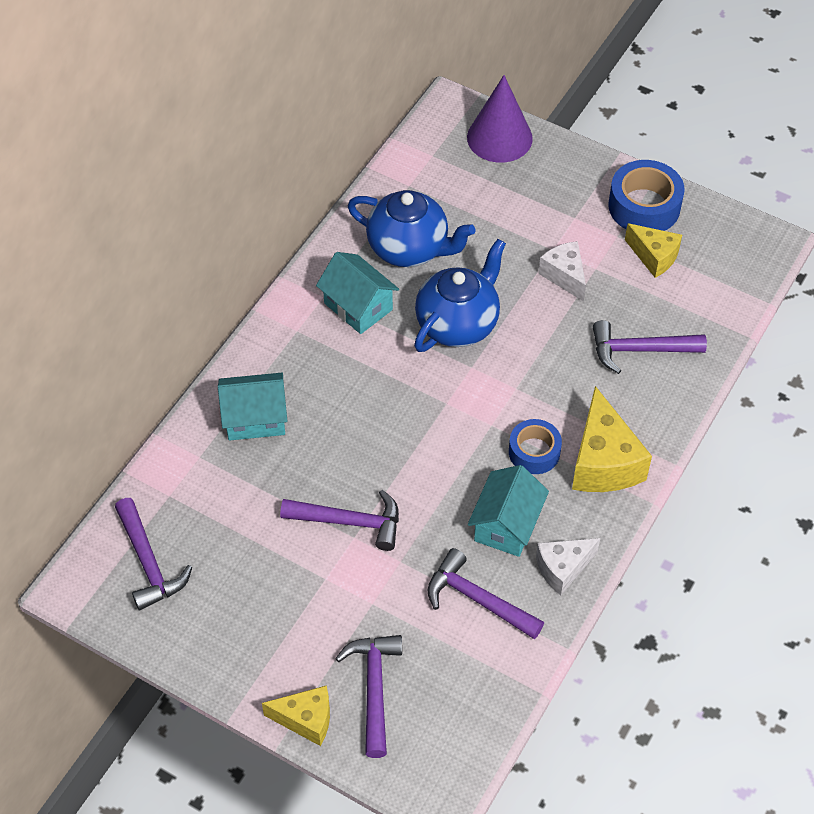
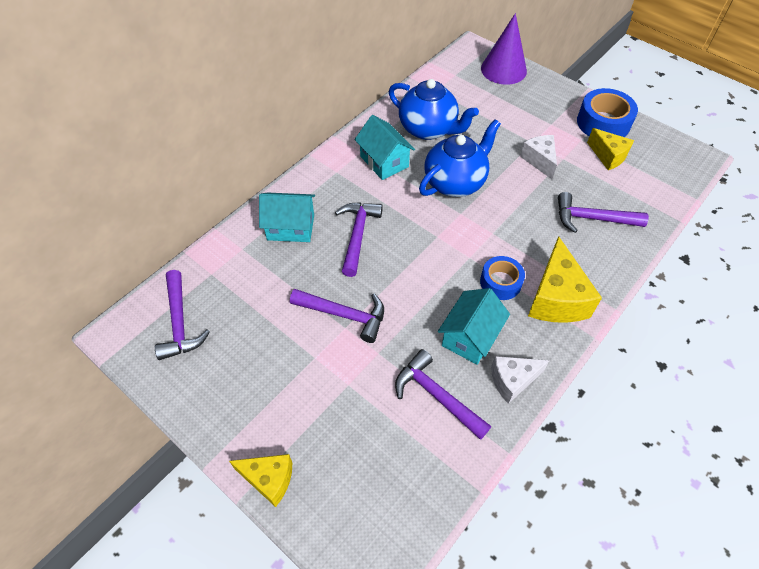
camera: 10 degrees right, 0 degrees up
(374, 689) = (334, 461): purple hammer -> purple hammer (357, 235)

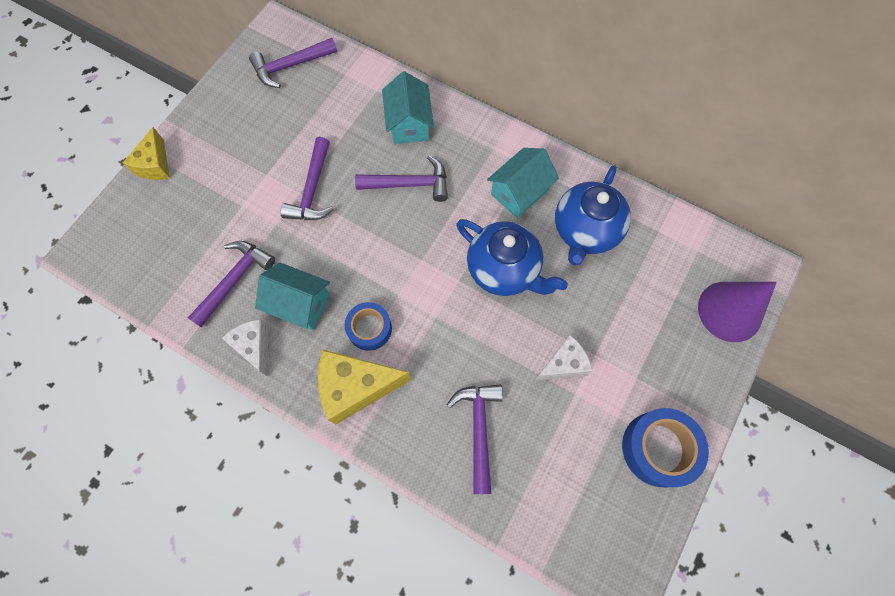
camera: 80 degrees right, 15 degrees up
(608, 156) = (593, 453): yellow cheese -> none

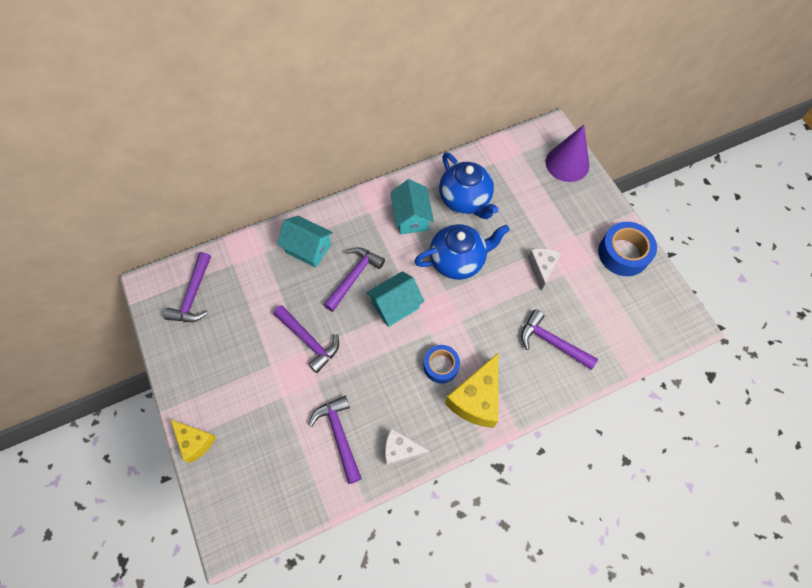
camera: 55 degrees left, 5 degrees down
(300, 304) = (390, 400): turquoise house -> turquoise house (395, 305)

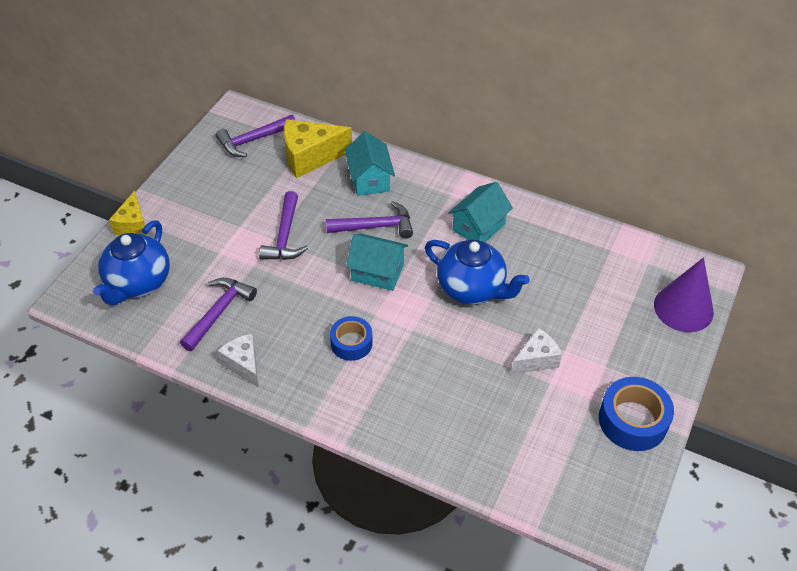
camera: 50 degrees right, 15 degrees down
(465, 200) = (543, 254): blue teapot -> blue teapot (138, 283)
(476, 399) = (344, 390): yellow cheese -> yellow cheese (310, 157)
(552, 342) = (464, 417): purple hammer -> none

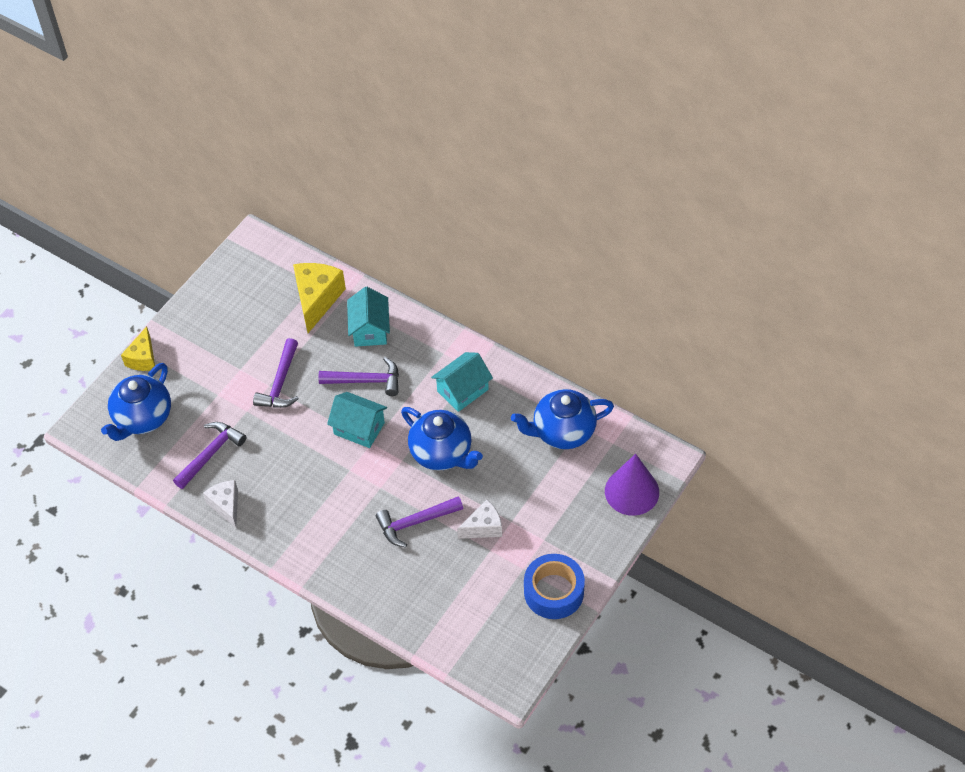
camera: 10 degrees right, 5 degrees up
(253, 140) = (266, 275): purple hammer -> purple hammer (415, 522)
(310, 157) = (317, 300): yellow cheese -> yellow cheese turned 105 degrees clockwise
(351, 343) = (323, 495): blue tape -> none
(593, 257) = (562, 432): none -> blue teapot

